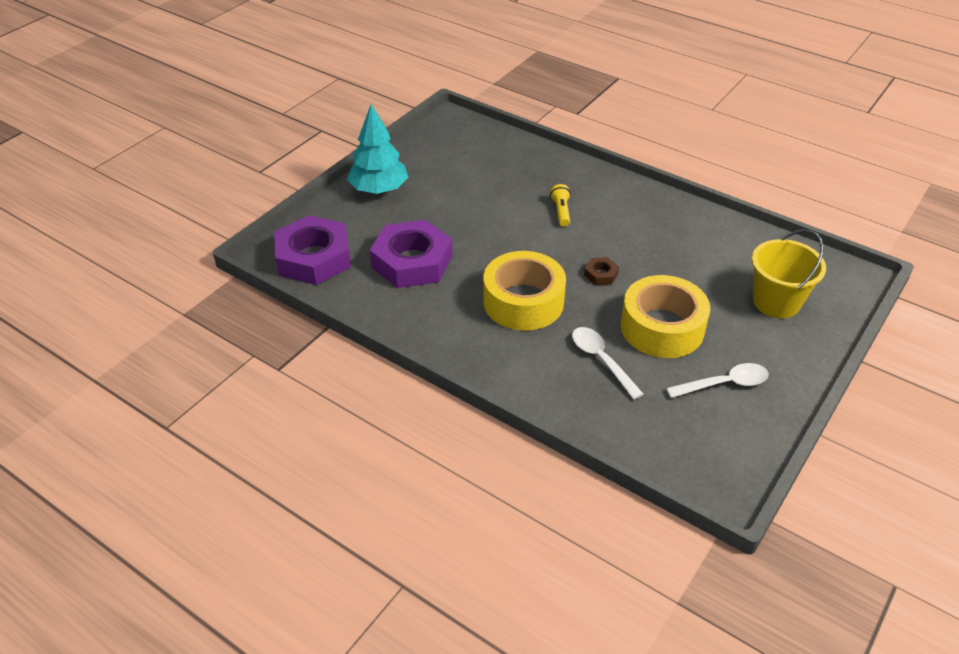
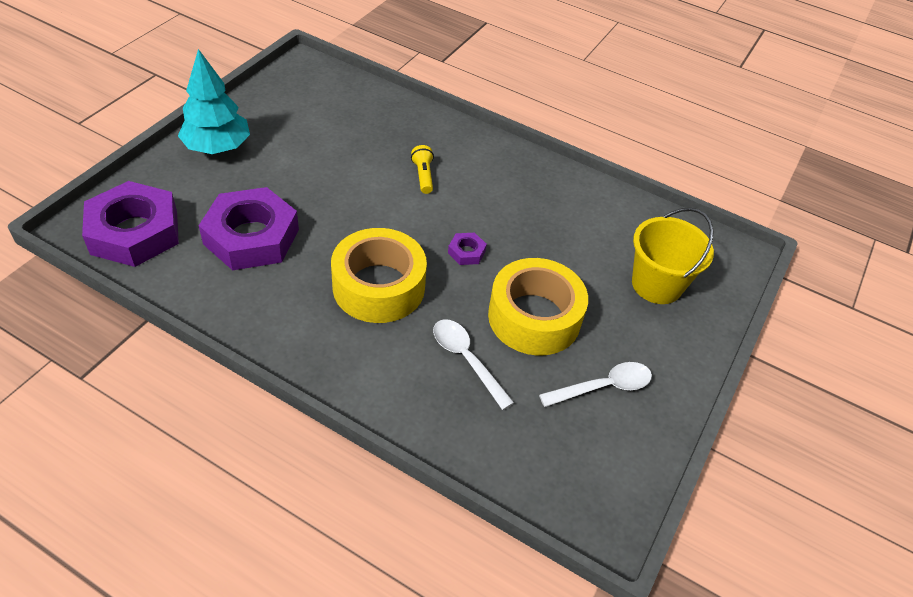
camera: 10 degrees left, 5 degrees up
(601, 274) = (466, 252): brown nut -> purple nut

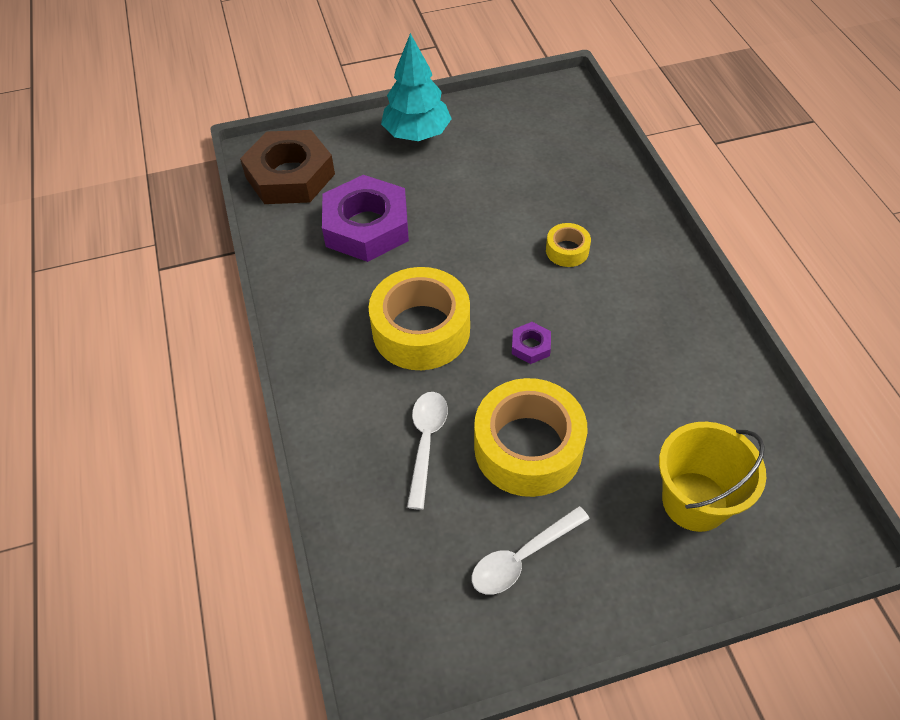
camera: 50 degrees right, 5 degrees up
(134, 232) = (290, 176): purple nut -> brown nut
(423, 176) = (567, 250): yellow flashlight -> yellow tape
(603, 387) = (522, 557): white spoon -> white spoon turned 120 degrees clockwise

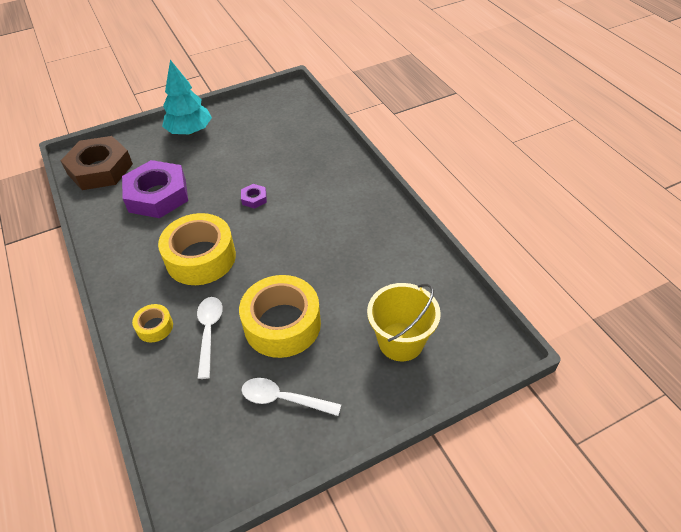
camera: 10 degrees left, 5 degrees down
(522, 557) = (283, 399): white spoon -> white spoon turned 60 degrees clockwise
(531, 346) = (279, 257): purple nut -> purple nut (254, 198)
(567, 250) = (299, 192): yellow tape -> yellow tape (155, 327)

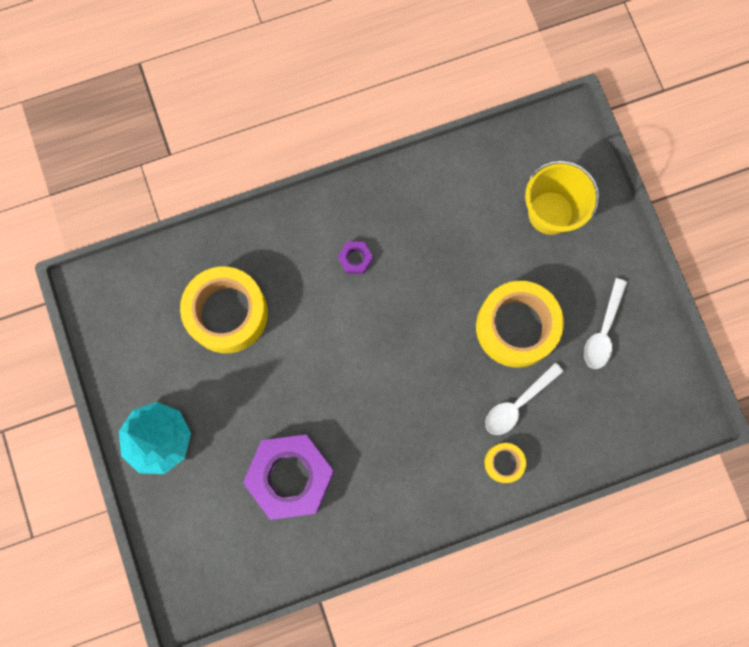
camera: 85 degrees left, 30 degrees up
(100, 169) = (221, 563): brown nut -> none
(201, 258) = (410, 416): yellow tape -> yellow tape (227, 313)
(209, 332) = (517, 404): white spoon -> white spoon turned 45 degrees counterclockwise
(254, 198) = (318, 351): purple nut -> purple nut (355, 258)

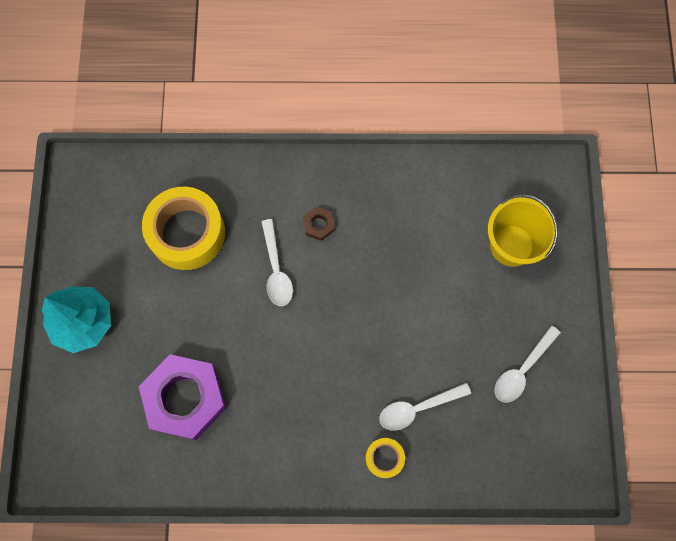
camera: 20 degrees right, 5 degrees down
(330, 318) = (276, 270): none -> white spoon
(355, 258) = (318, 225): purple nut -> brown nut
(516, 327) = (442, 337): yellow tape -> none

